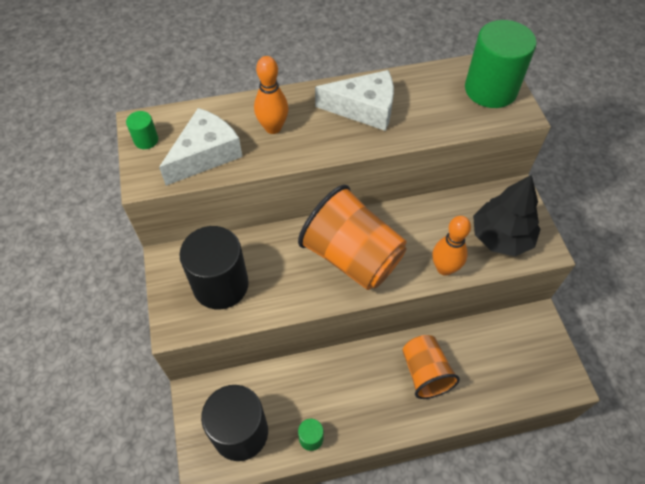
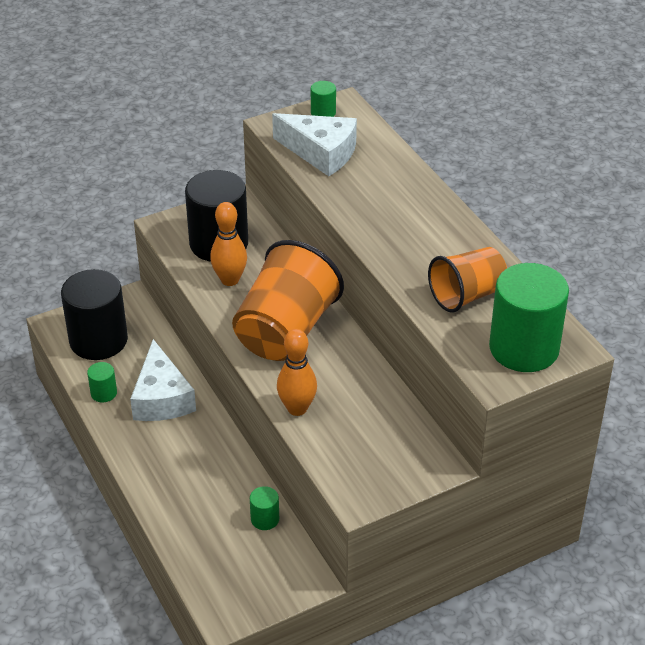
camera: 75 degrees right, 15 degrees down
(273, 128) = (377, 188): orange bowling pin -> orange bowling pin (230, 280)
(364, 109) = (437, 248): white cheese -> white cheese (162, 398)
(425, 373) = (201, 474): orange cup -> orange cup (467, 295)
(478, 335) = (265, 519): none -> green cylinder
(501, 237) = (361, 455): black tree -> none

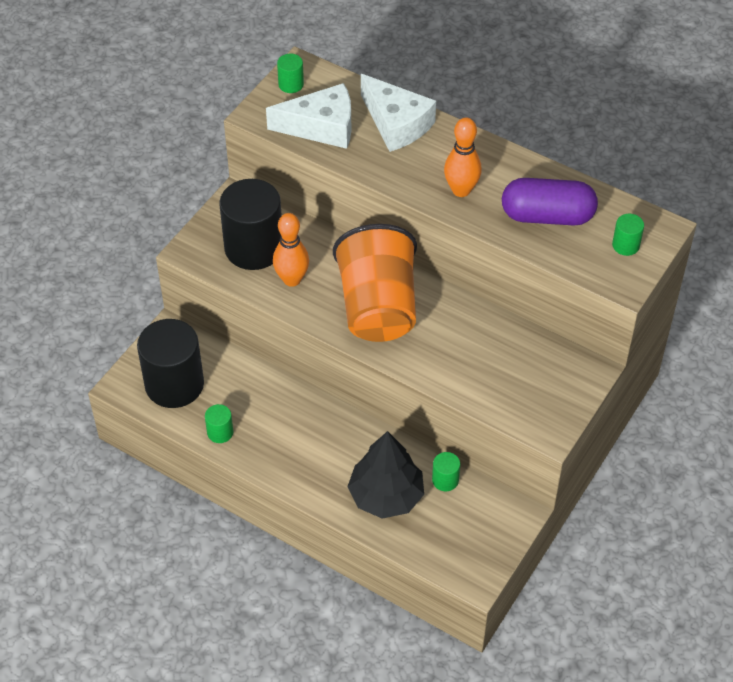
camera: 30 degrees left, 10 degrees up
(162, 398) = (275, 413): white cheese -> white cheese (396, 124)
(201, 507) = (386, 495): none -> black tree
(297, 408) = (442, 374): orange bowling pin -> orange bowling pin (461, 190)
(467, 295) = (547, 216): orange cup -> purple capsule
(524, 348) = (625, 245): green cylinder -> green cylinder, size x0.44

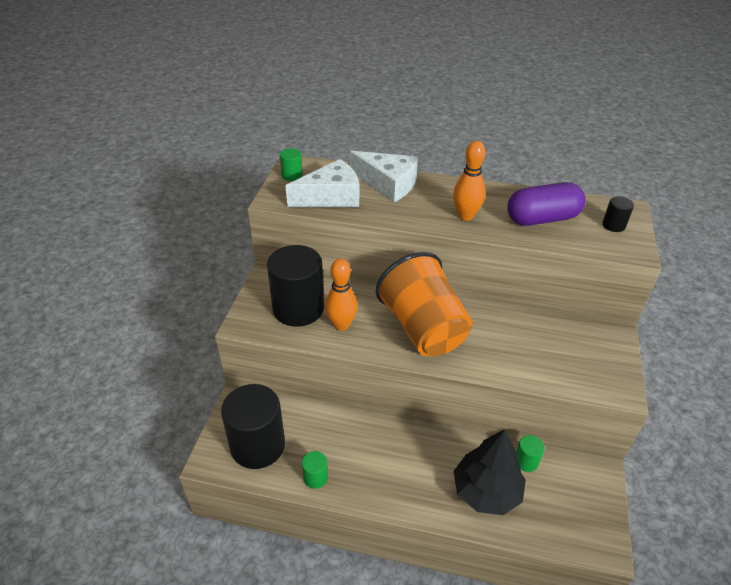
camera: 20 degrees left, 10 degrees down
(625, 245) = (613, 225): green cylinder -> black cylinder

